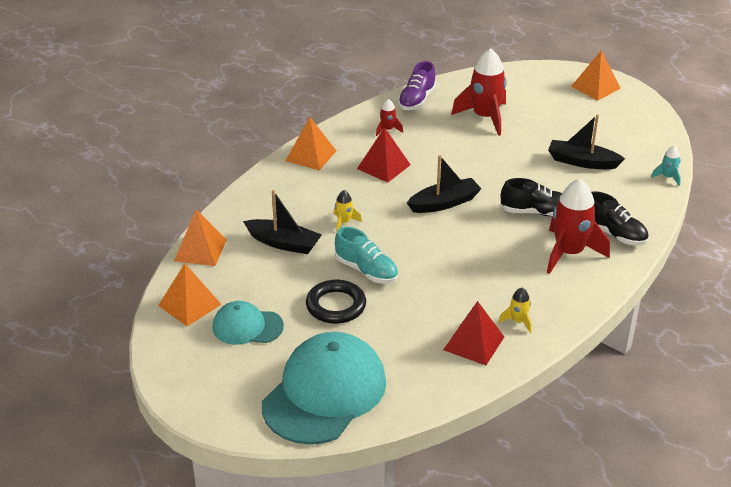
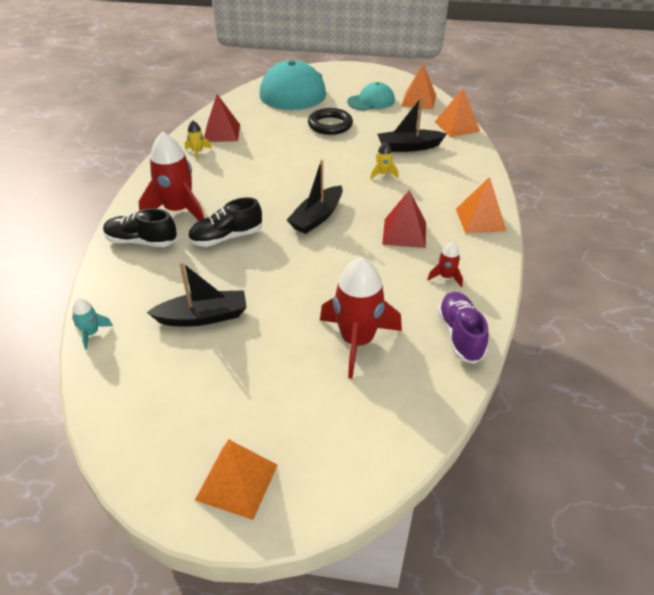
camera: 150 degrees right, 5 degrees up
(366, 270) = (331, 149): turquoise shoe -> none

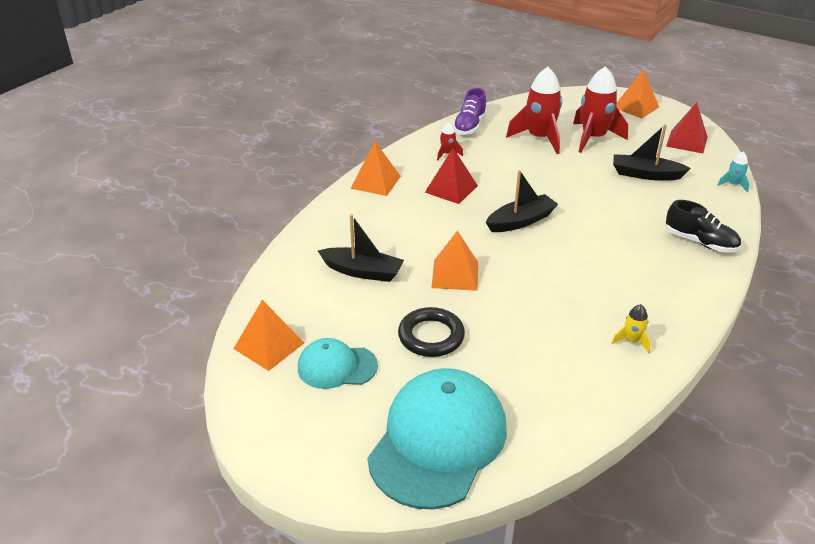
camera: 155 degrees left, 5 degrees down
(178, 210) = (662, 264): red rocket -> red rocket (593, 138)
(221, 133) = (591, 369): red pyramid -> red pyramid (687, 141)
(226, 237) = (615, 225): black shoe -> none
(383, 174) = (422, 246): yellow rocket -> none
(457, 126) = (274, 284): orange pyramid -> orange pyramid (455, 274)

